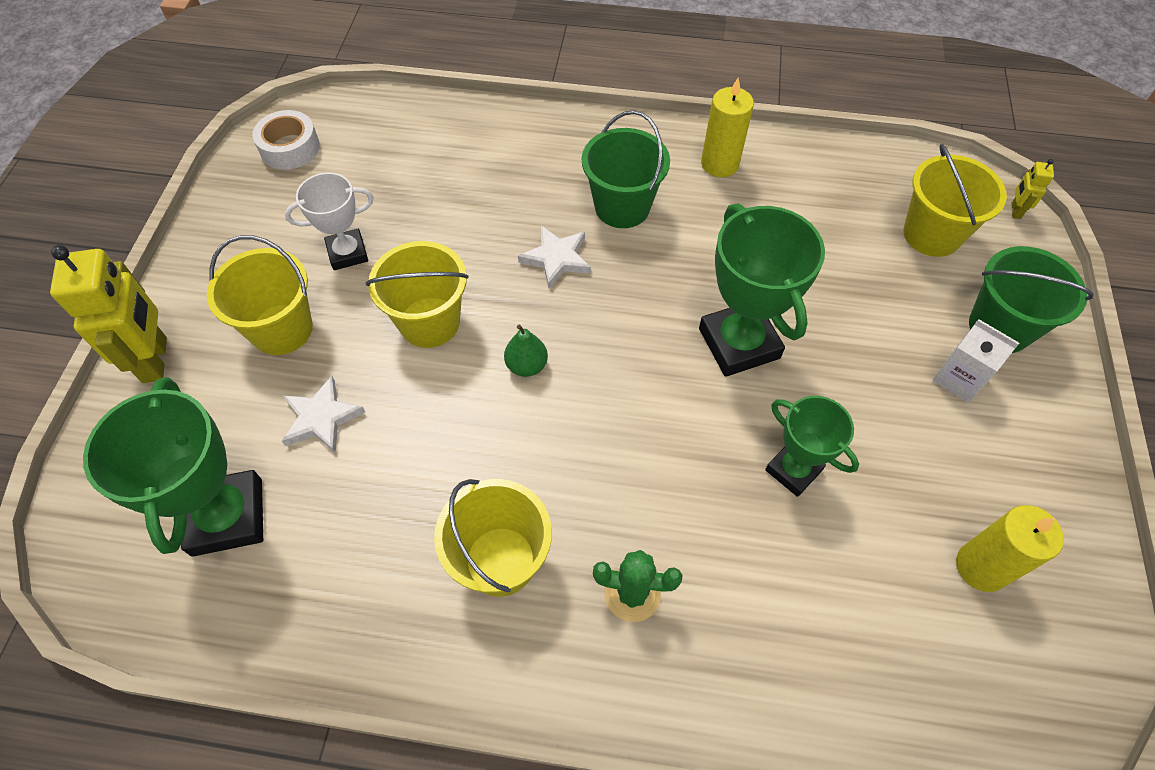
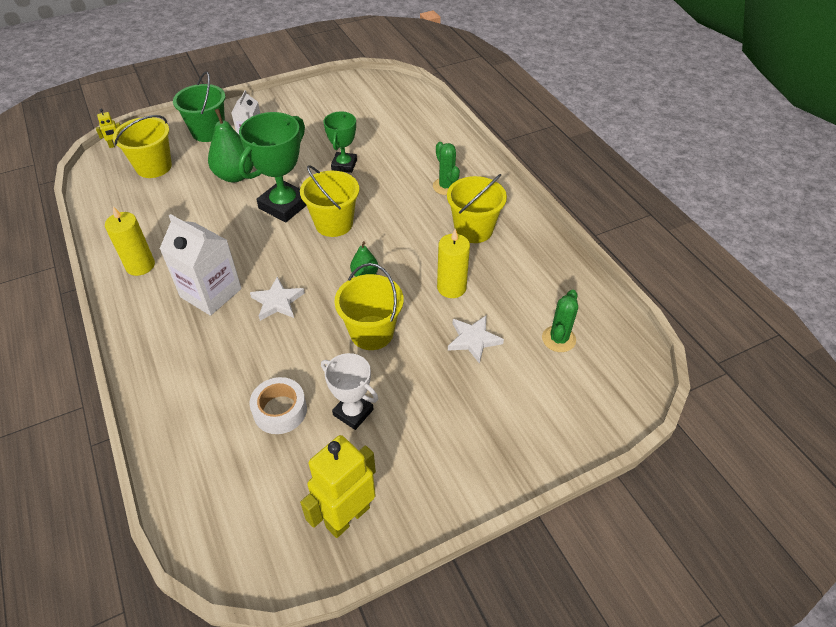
camera: 125 degrees left, 10 degrees down
(156, 360) = (519, 456): yellow robot -> yellow robot (347, 516)
(227, 517) = (558, 339): green trophy -> green cactus
(282, 329) = (439, 403): yellow bucket -> yellow bucket (334, 223)
(290, 148) = (276, 538): white tape -> white tape (280, 410)
(622, 207) = (211, 293): green bucket -> white carton
(852, 316) = (235, 176): none -> green pear
(981, 567) = (344, 109): yellow candle -> yellow candle (451, 287)

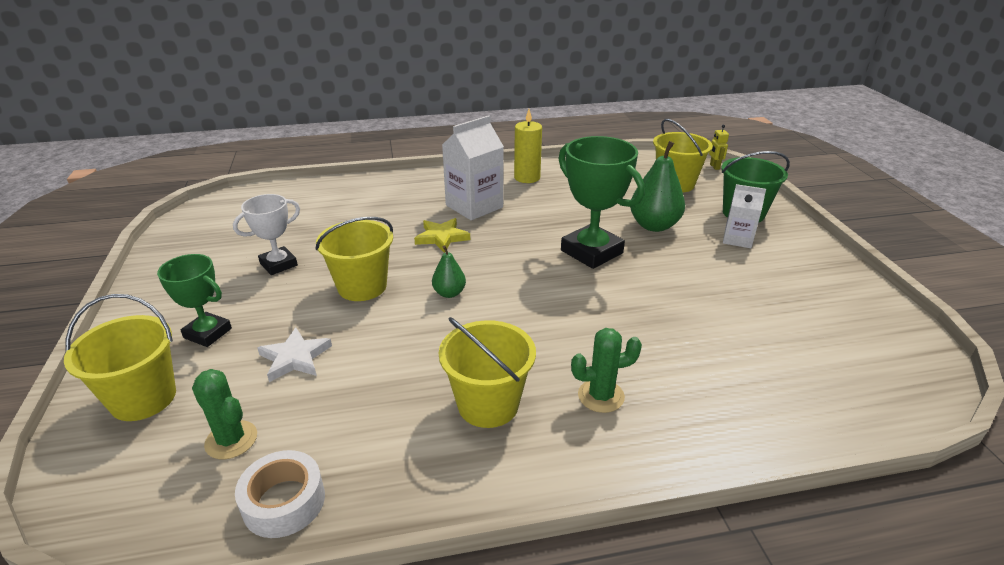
camera: 105 degrees right, 15 degrees down
(277, 302) = (442, 237): white star -> yellow star
(280, 410) = (315, 230): white tape -> white tape (284, 502)
(334, 223) = (547, 282): yellow bucket -> yellow bucket (143, 398)
(344, 165) = (668, 303): green trophy -> green trophy (208, 333)
(347, 516) = (188, 251): yellow robot -> none
(451, 287) = (388, 357): yellow candle -> none

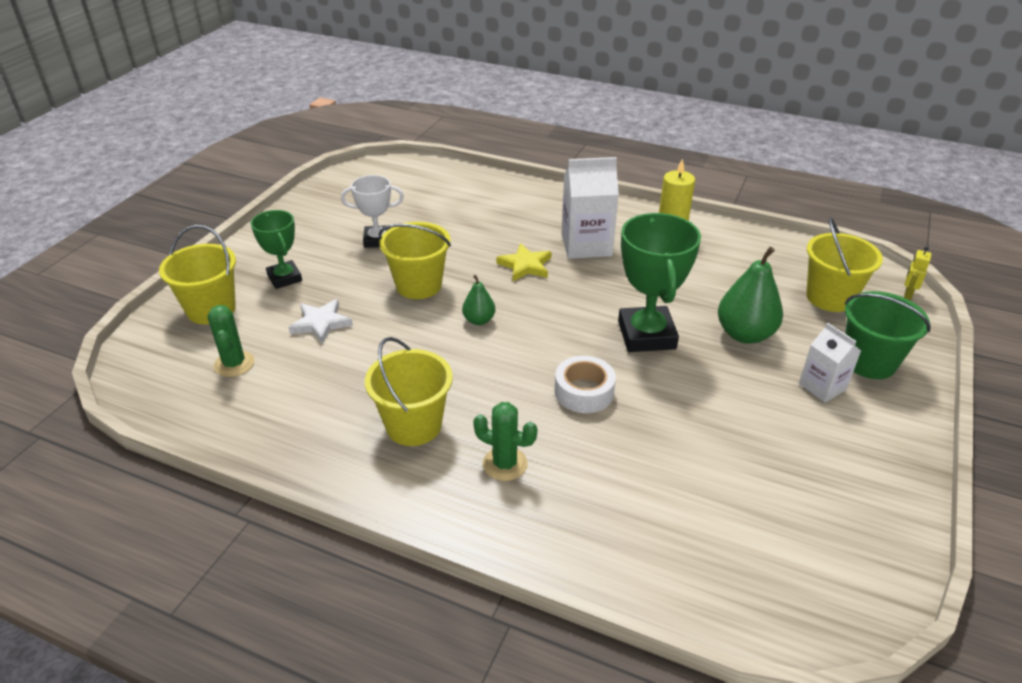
camera: 35 degrees right, 5 degrees up
(284, 502) = (227, 421): white tape -> white tape (584, 392)

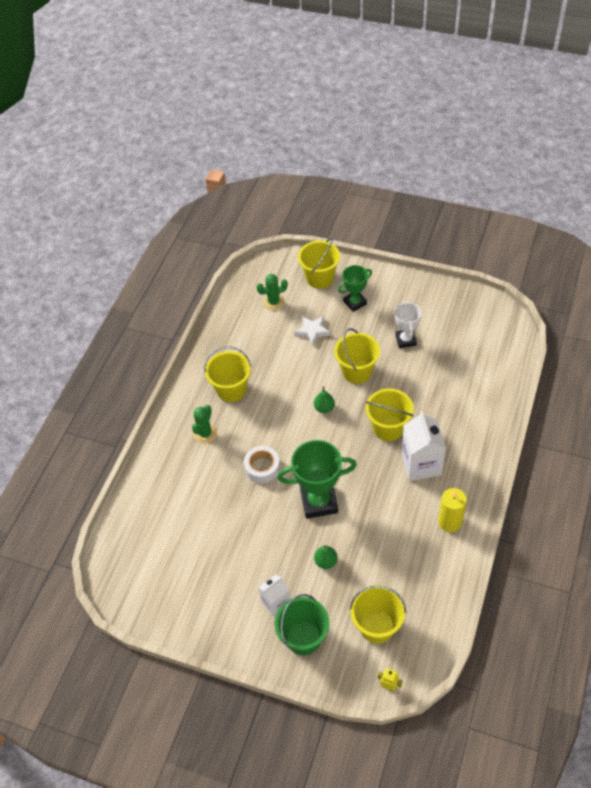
camera: 90 degrees right, 15 degrees up
(525, 265) = (388, 428): yellow star -> yellow bucket
(745, 334) = (326, 561): green pear -> green pear, size x0.54

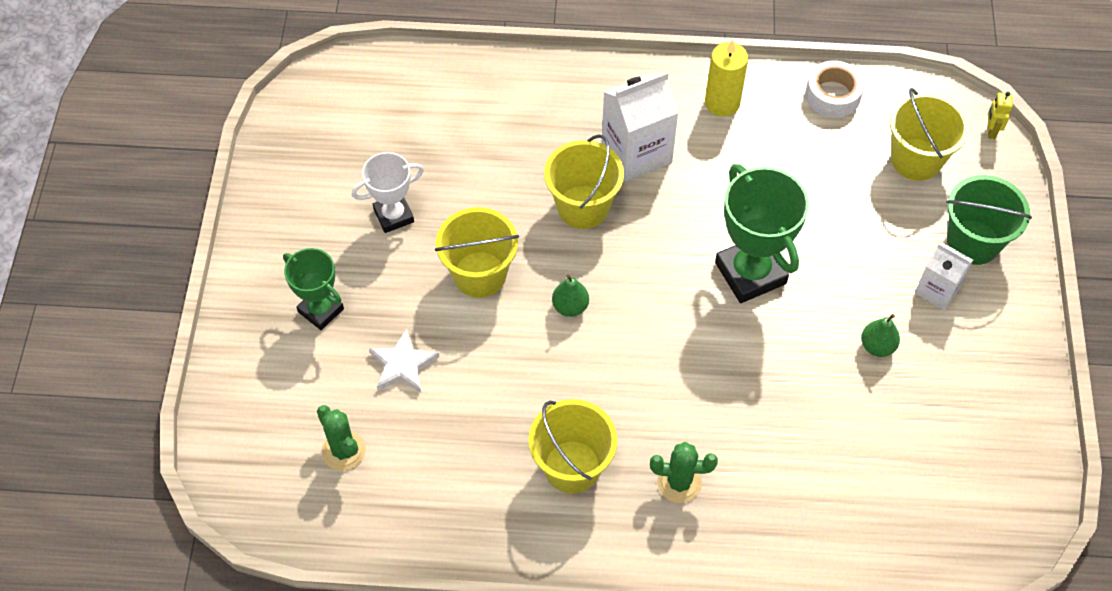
camera: 110 degrees left, 5 degrees up
(262, 467) = (717, 370): white tape -> white tape (832, 95)
(320, 278) = (267, 384): yellow bucket -> none
(326, 561) = (846, 241): green pear -> green pear (877, 346)

